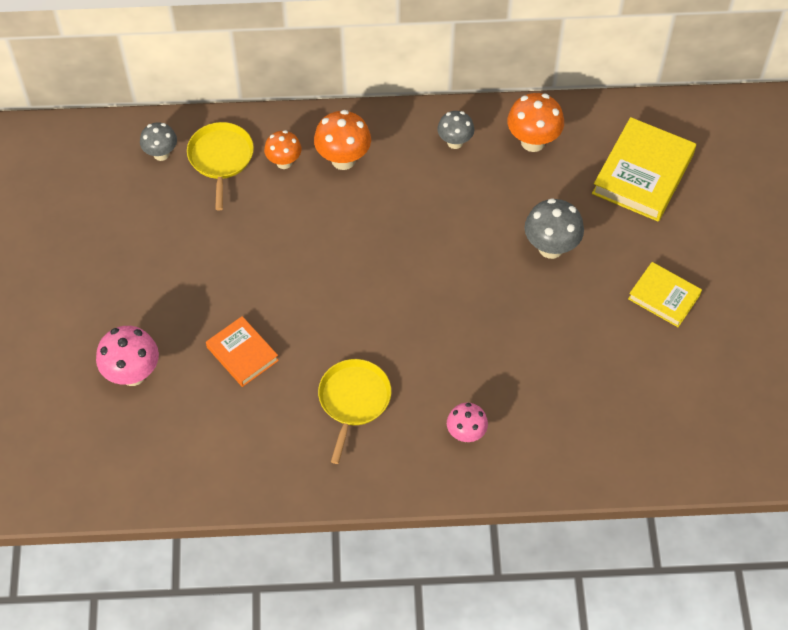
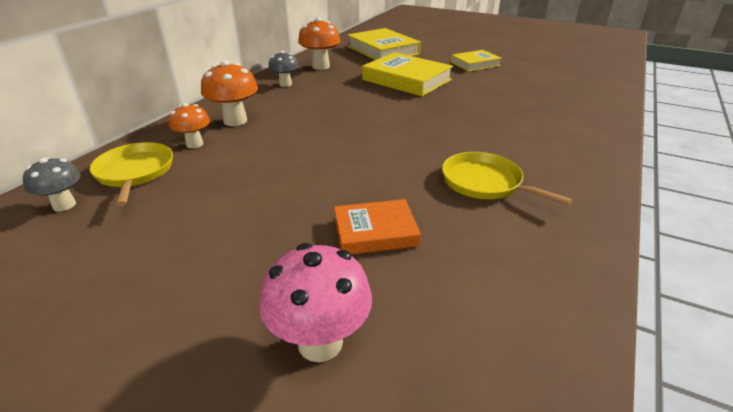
camera: 60 degrees left, 25 degrees down
(221, 158) = (135, 172): yellow pan -> yellow pan turned 45 degrees clockwise
(466, 434) = (551, 143): pink mushroom -> none
(551, 247) = (406, 80): grey mushroom -> yellow book

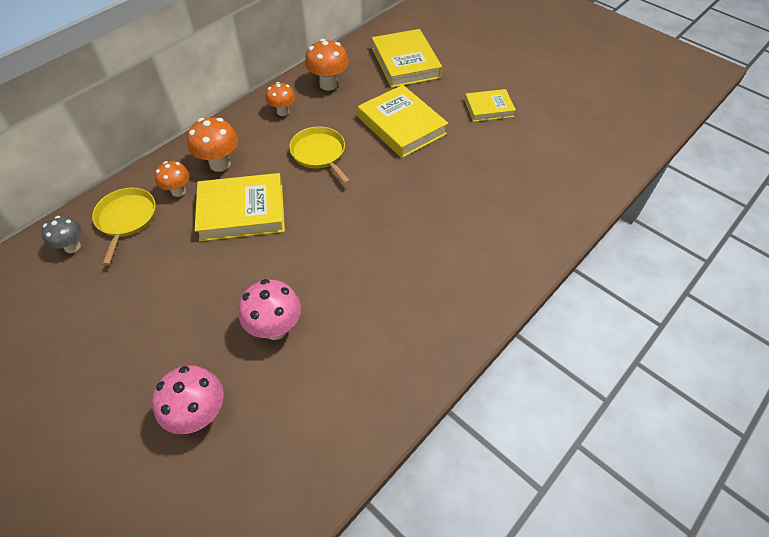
camera: 15 degrees right, 20 degrees up
(278, 148) = (242, 211): none -> yellow book
(285, 84) = (283, 112): grey mushroom -> orange mushroom
(375, 232) = (275, 328): orange book -> pink mushroom
(485, 183) = (387, 294): yellow pan -> yellow pan (319, 153)

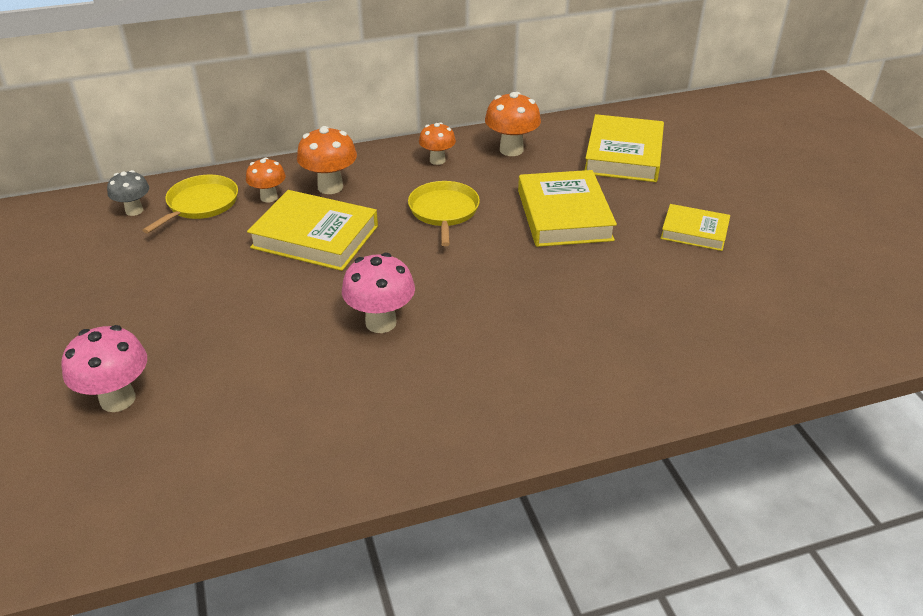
camera: 30 degrees right, 15 degrees down
(275, 328) = (255, 355): pink mushroom -> pink mushroom (381, 322)

